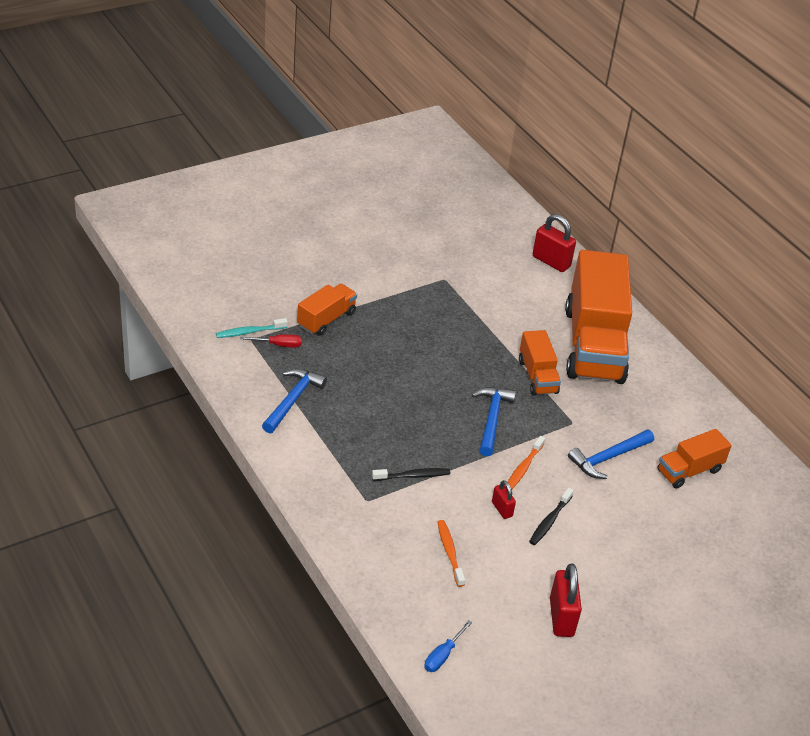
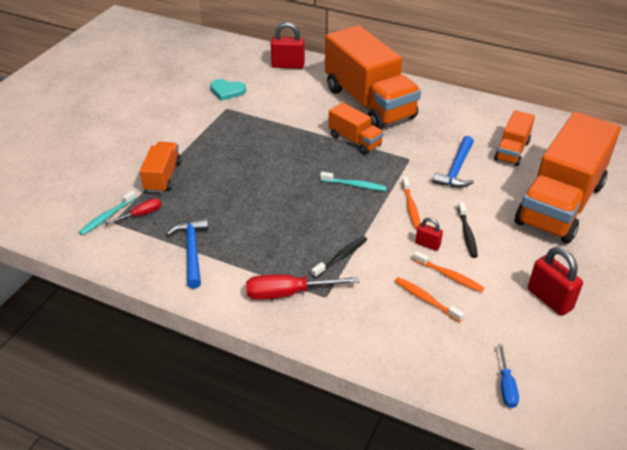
camera: 30 degrees left, 0 degrees up
(338, 480) = (288, 293): none -> red screwdriver
(462, 260) = (227, 91): none -> turquoise heart
(491, 419) = (354, 185): blue hammer -> turquoise toothbrush
(492, 546) = (449, 276): none -> orange toothbrush
(676, 546) = (560, 204): none -> orange truck

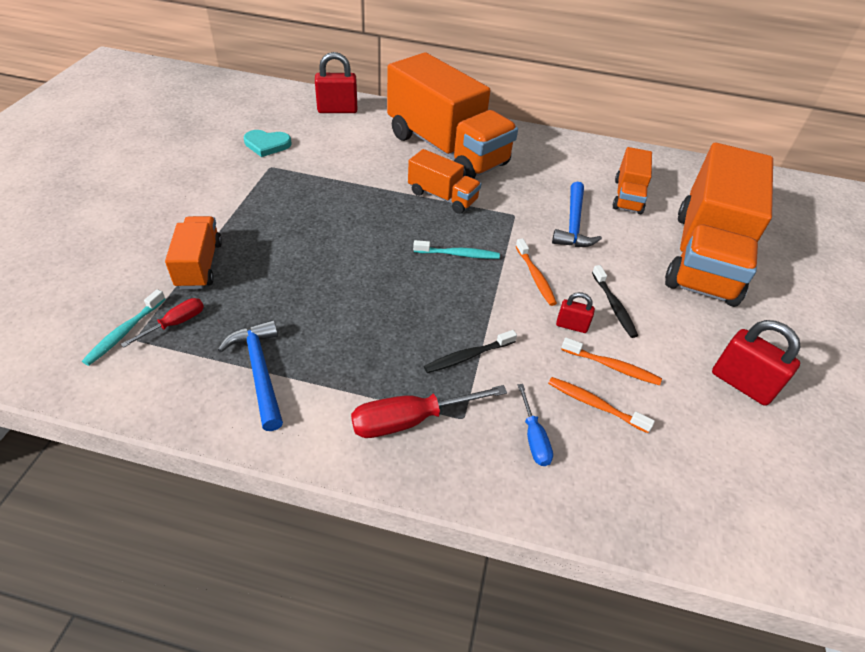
camera: 15 degrees left, 5 degrees up
(341, 257) = (468, 356): black toothbrush -> black toothbrush turned 150 degrees counterclockwise
(506, 386) = (739, 522): blue screwdriver -> blue screwdriver (534, 438)

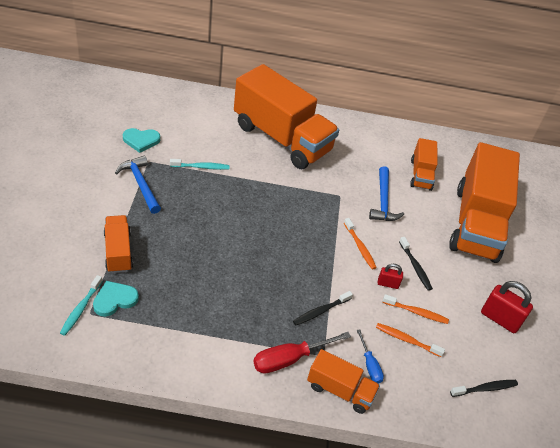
camera: 10 degrees left, 0 degrees up
(175, 323) = (115, 300): red screwdriver -> turquoise heart
(259, 371) = (182, 331): blue hammer -> blue hammer (140, 184)
(337, 110) = (189, 103): red padlock -> none
(442, 197) = (285, 182): orange truck -> orange truck (340, 390)
(458, 254) = (303, 232): turquoise toothbrush -> turquoise toothbrush (201, 167)
(719, 487) = (485, 388): none -> black toothbrush

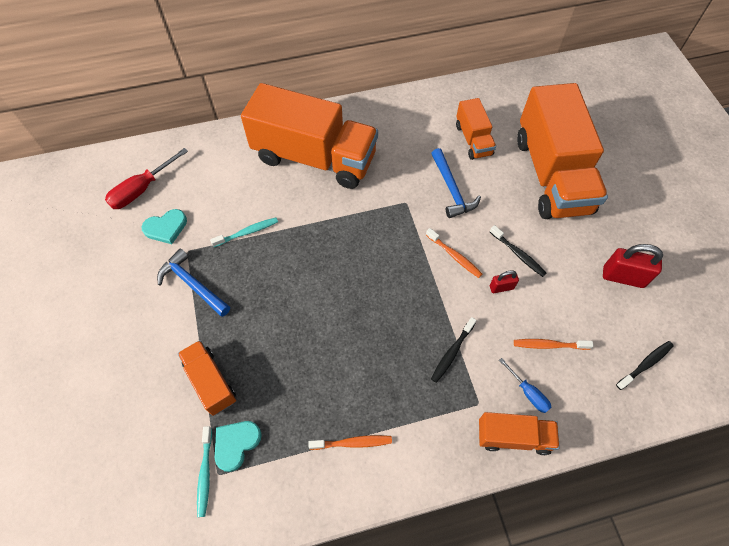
camera: 15 degrees left, 15 degrees up
(289, 359) = (448, 425): red screwdriver -> red screwdriver (142, 189)
(416, 312) = (543, 308): orange toothbrush -> orange toothbrush (352, 443)

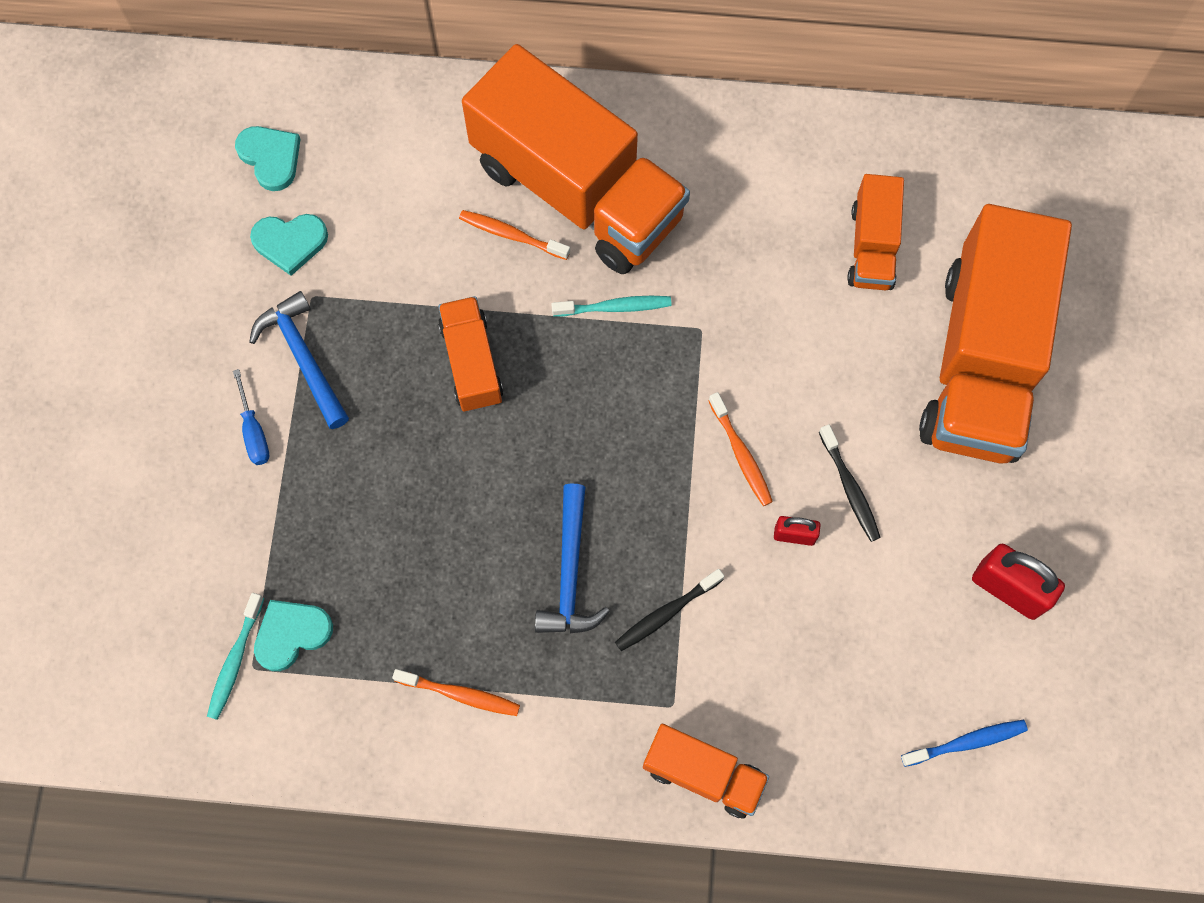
camera: 20 degrees right, 10 degrees up
(142, 189) = (270, 158): red screwdriver -> turquoise heart
(210, 382) = (283, 527): orange truck -> orange truck (472, 363)
(247, 232) = (417, 295): turquoise toothbrush -> turquoise toothbrush (614, 307)
(452, 189) = (790, 331): blue hammer -> blue hammer (570, 572)
(528, 393) = (757, 717): blue screwdriver -> blue screwdriver (254, 431)
(549, 345) = (826, 656): orange toothbrush -> orange toothbrush (512, 235)
(645, 364) = (966, 742): black toothbrush -> blue toothbrush

